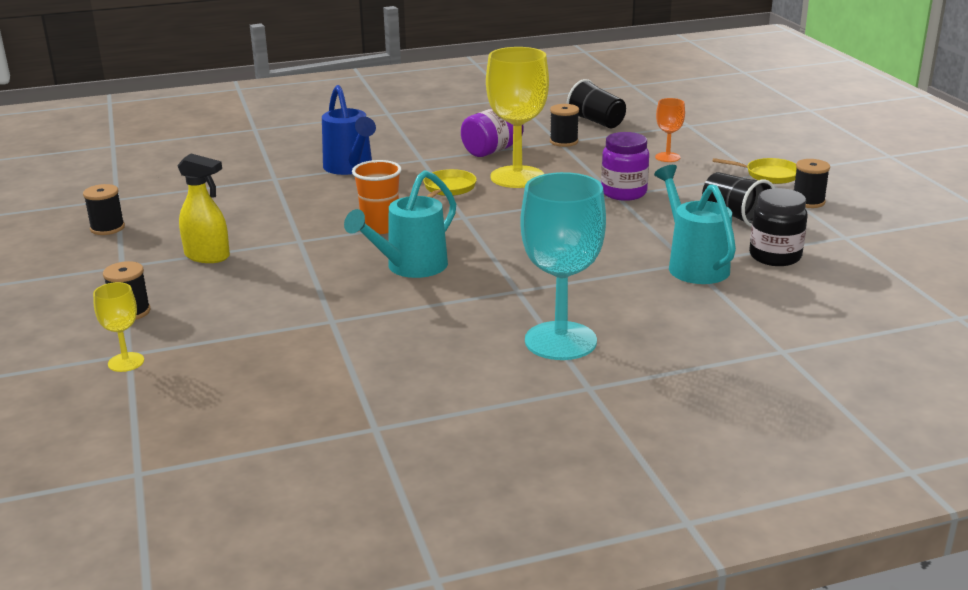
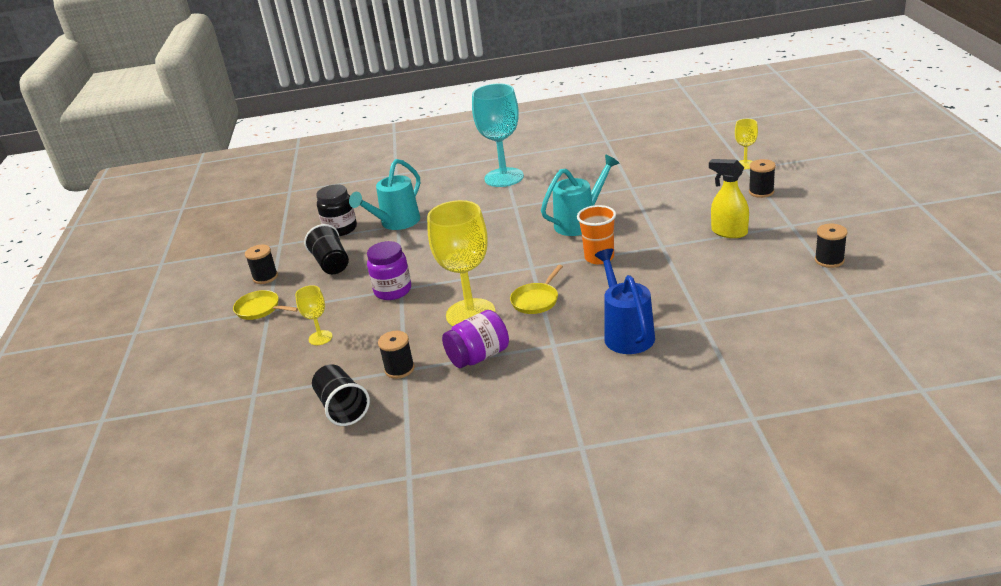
camera: 165 degrees left, 5 degrees up
(667, 157) = (320, 338): orange goblet -> yellow goblet
(693, 265) = (396, 223): turquoise watering can -> turquoise watering can turned 45 degrees clockwise

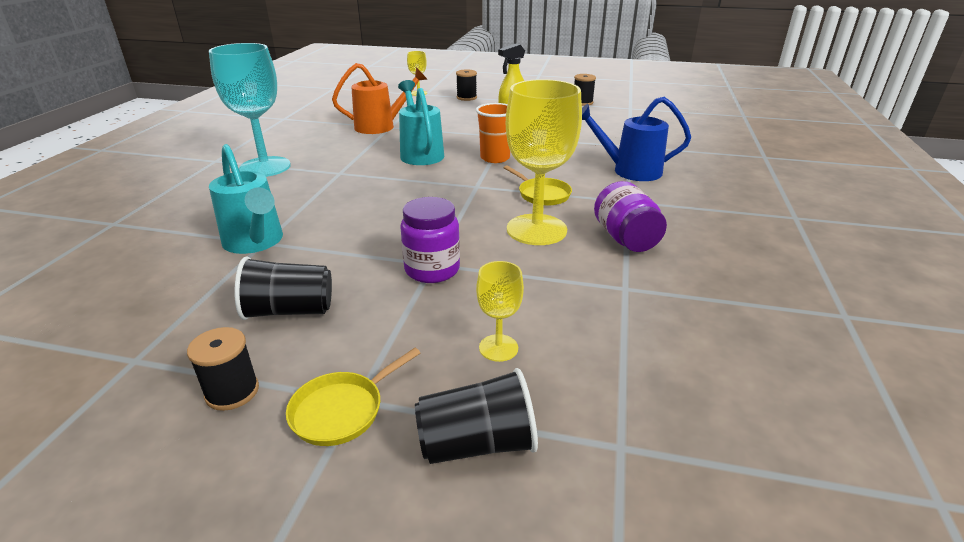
camera: 75 degrees left, 0 degrees up
(340, 229) = (193, 289): black jar -> none
(342, 408) = (693, 349): black cup -> black cup (477, 444)
(399, 369) = (622, 291): black spool -> none
(628, 183) = (381, 126): none -> orange watering can

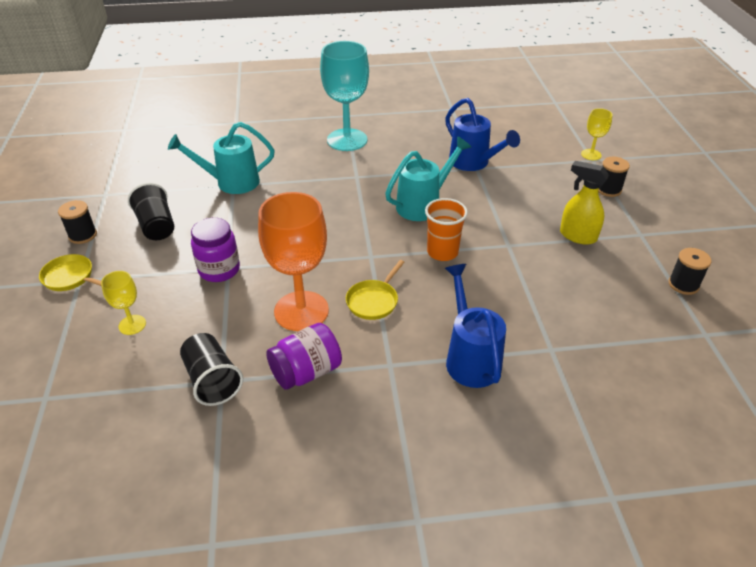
camera: 70 degrees right, 10 degrees up
(255, 243) = (231, 182): turquoise watering can -> turquoise watering can turned 45 degrees clockwise
(381, 126) = (473, 163): orange watering can -> blue watering can
(477, 444) = (46, 335): black cup -> black cup (212, 380)
(536, 229) = (301, 311): yellow goblet -> orange goblet

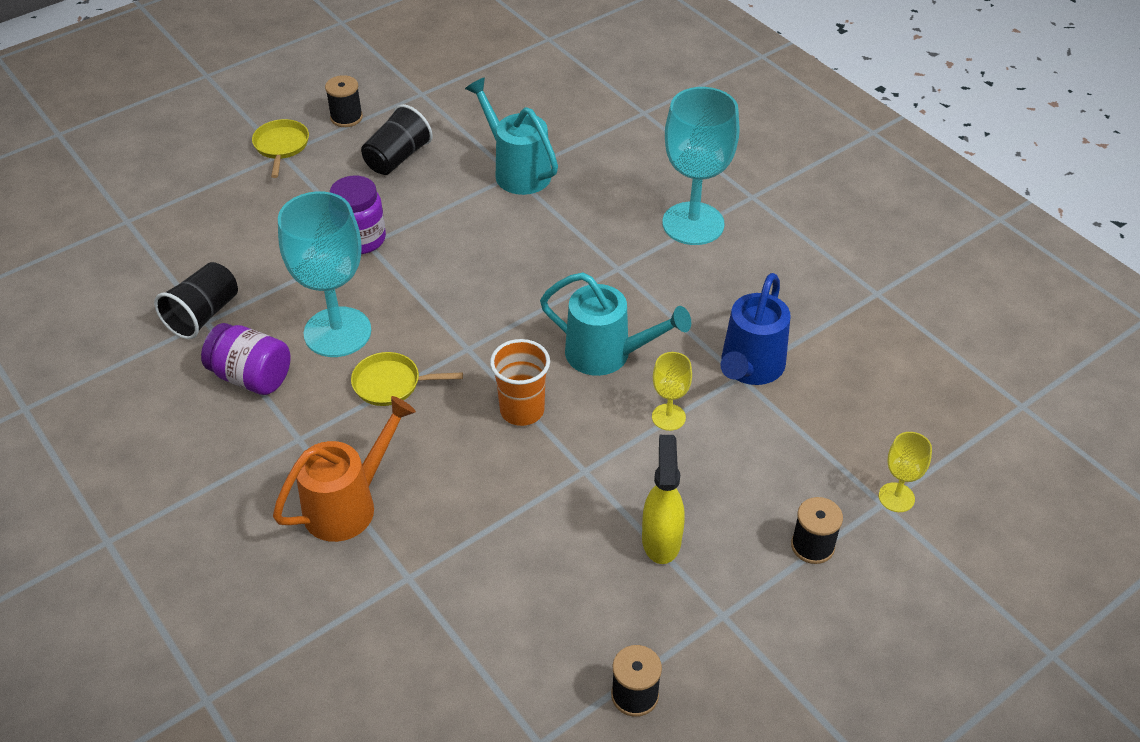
camera: 60 degrees right, 5 degrees up
(132, 325) = (243, 222): yellow goblet -> yellow goblet (668, 417)
(301, 311) = (337, 332): orange goblet -> turquoise goblet
(470, 358) = (349, 504): blue watering can -> orange watering can

